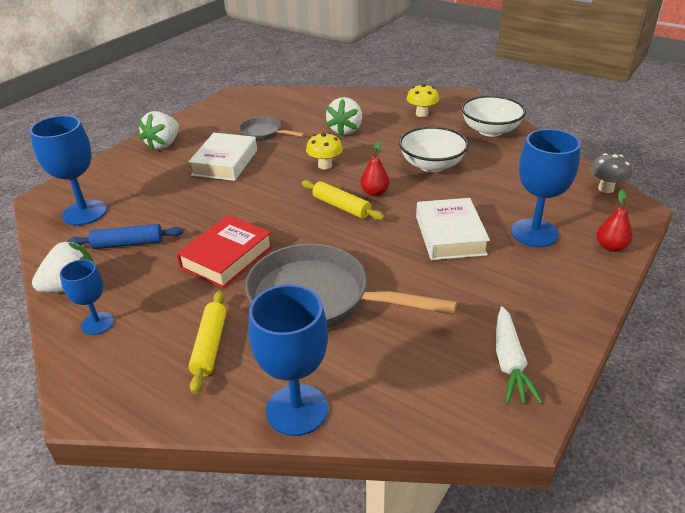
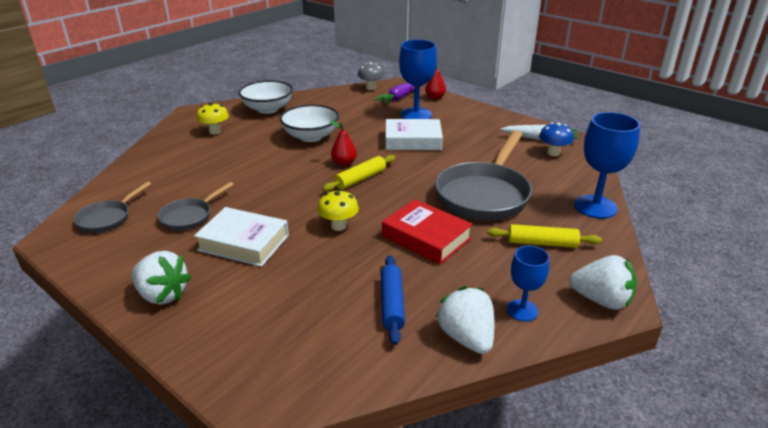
camera: 85 degrees left, 5 degrees down
(84, 213) = (314, 351): blue goblet -> none
(261, 104) = (107, 218): none -> grey pan
(325, 165) = (285, 183): yellow mushroom -> yellow mushroom (338, 226)
(345, 130) = (219, 169): white strawberry -> white strawberry (601, 300)
(461, 376) = (553, 153): none -> blue mushroom
(584, 214) = (398, 98): none -> purple carrot

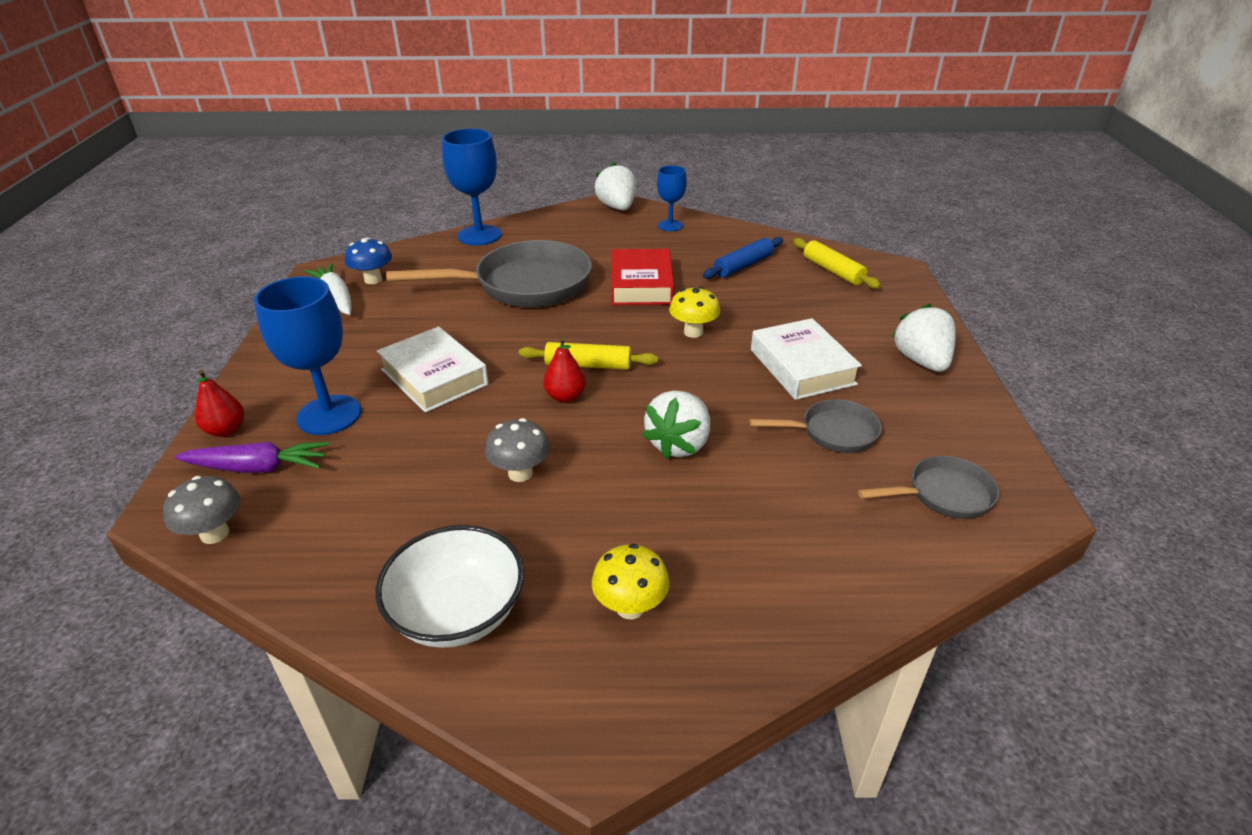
camera: 130 degrees left, 5 degrees up
(311, 136) = (520, 473): white bowl -> grey mushroom
(466, 337) = (727, 233): white strawberry -> white strawberry (679, 444)
(542, 243) = (574, 240): yellow rolling pin -> yellow rolling pin (833, 271)

